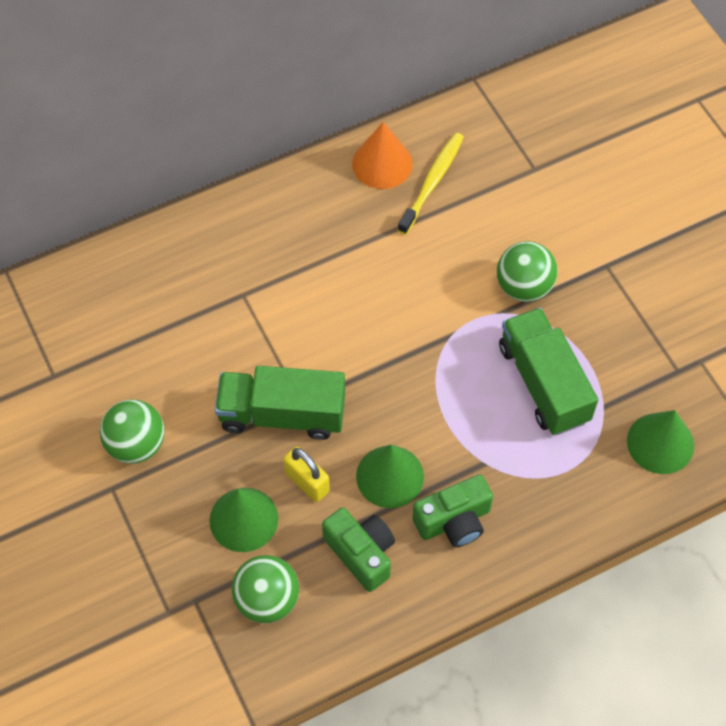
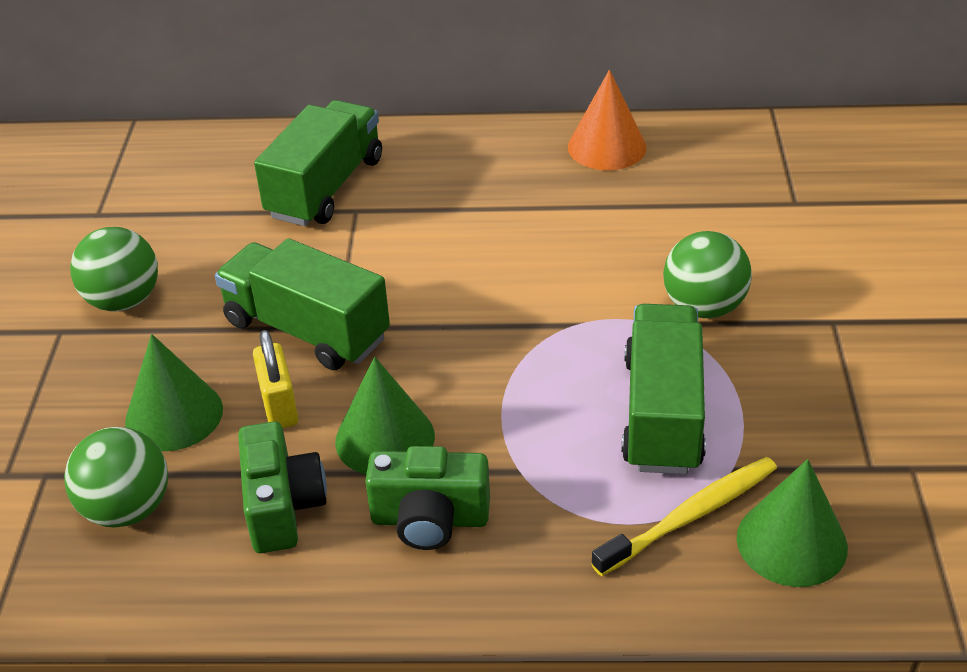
camera: 30 degrees right, 20 degrees down
(206, 282) = (325, 188): none -> green truck
(432, 182) = (656, 178): yellow toothbrush -> yellow toothbrush (691, 516)

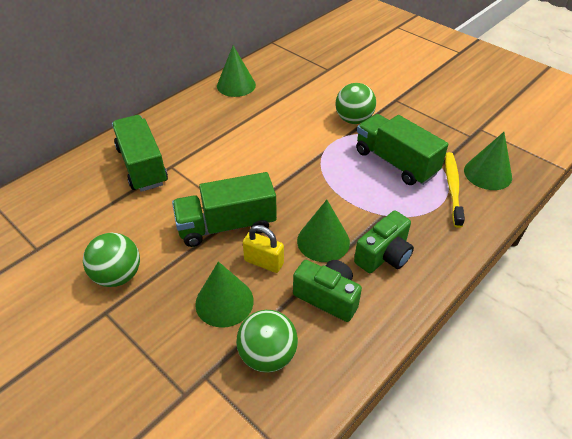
camera: 50 degrees left, 5 degrees up
(607, 147) = (236, 85): orange cone -> green cone

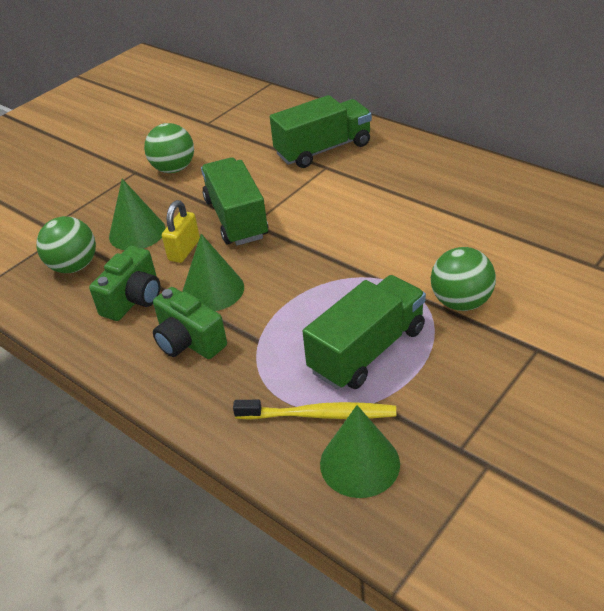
camera: 90 degrees right, 5 degrees down
(236, 85) = (505, 185): green cone -> none

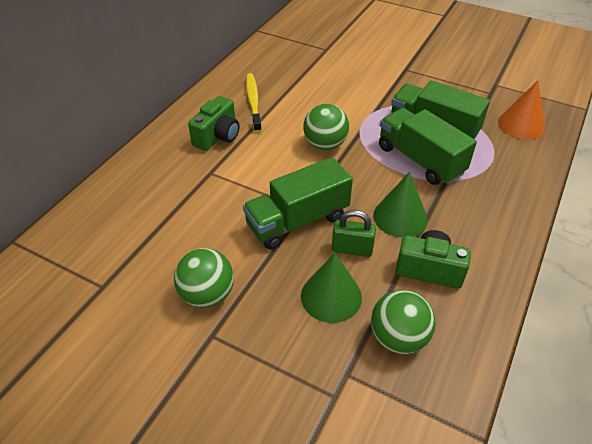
camera: 105 degrees left, 5 degrees up
(184, 250) = (352, 249): yellow padlock -> green padlock
(189, 341) = (463, 219): green camera -> green camera (218, 136)
(319, 415) = (496, 143): yellow toothbrush -> yellow toothbrush (253, 102)
(323, 149) = (179, 177): green truck -> green truck (420, 160)
(359, 463) = (521, 125): green cone -> orange cone
(461, 302) = (374, 95): green ball -> green ball (325, 144)

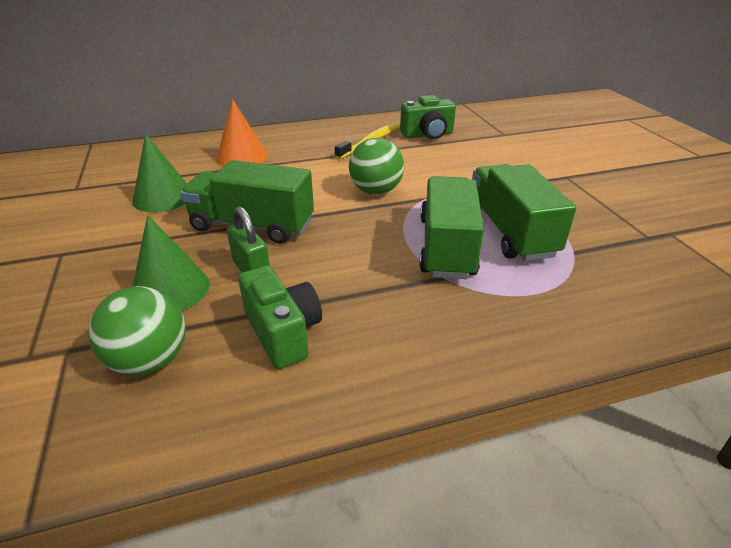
camera: 45 degrees right, 10 degrees down
(207, 294) = (108, 229): green ball -> none
(218, 136) = (304, 149): green camera -> green camera (427, 135)
(400, 217) = (339, 275): green cone -> green cone (163, 197)
(521, 125) = (643, 283): orange cone -> orange cone (242, 157)

